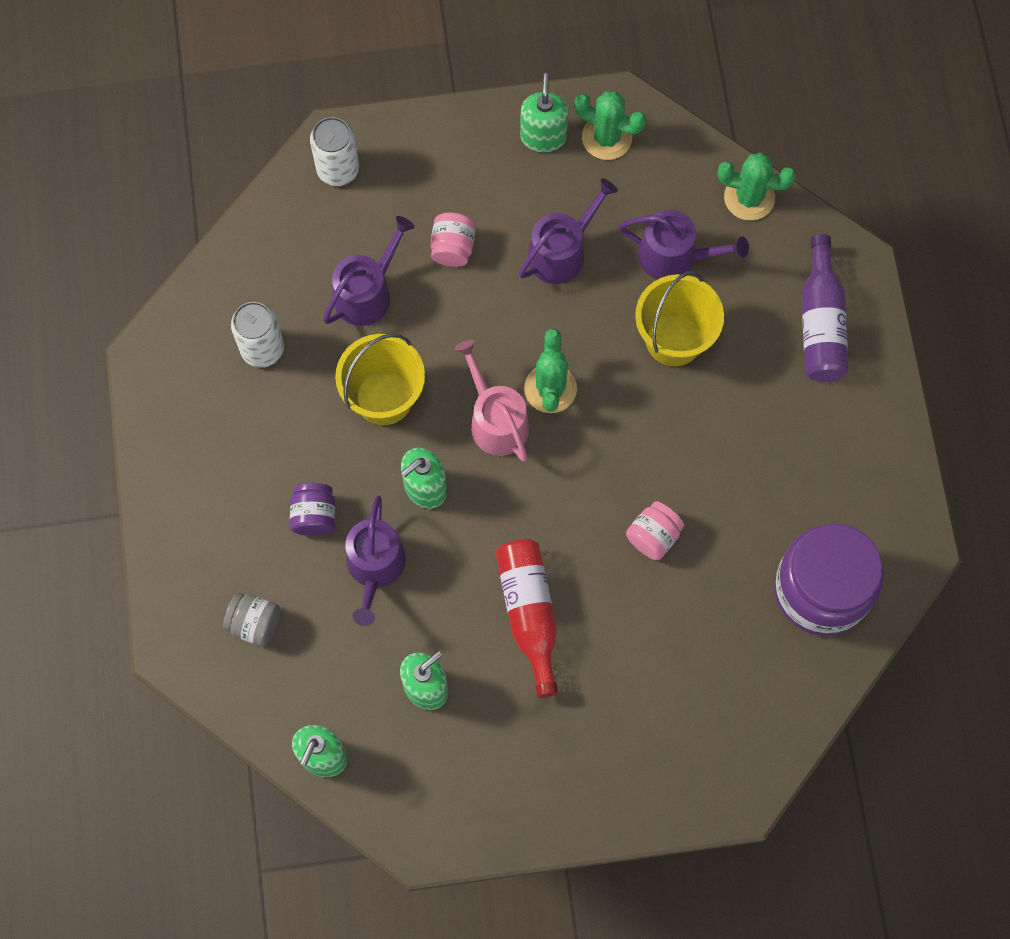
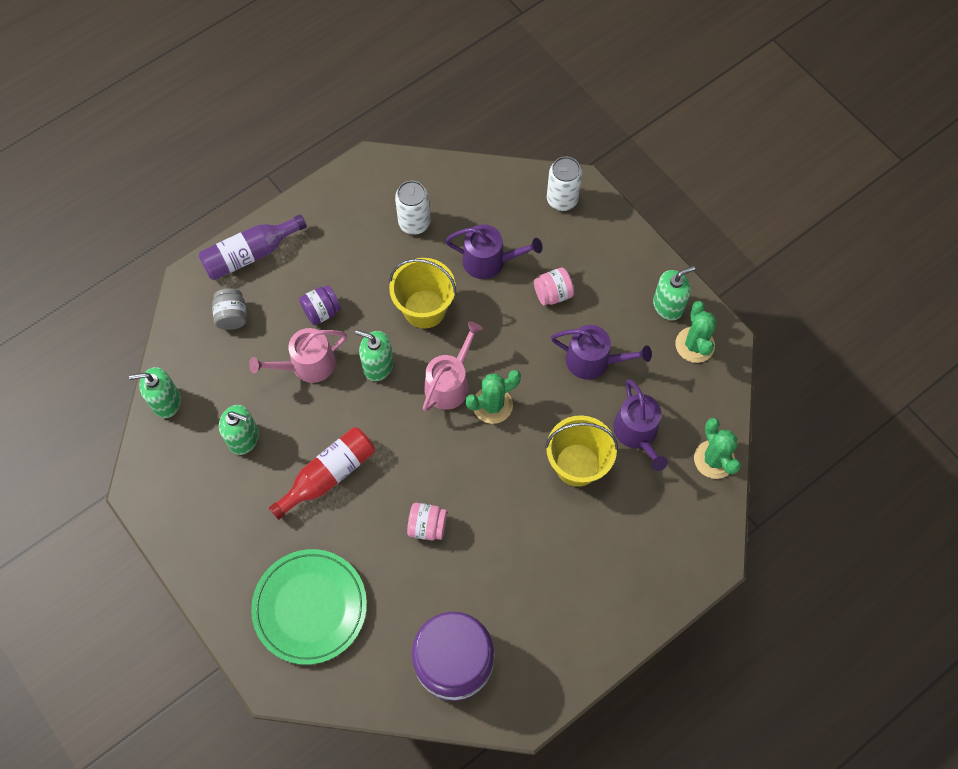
camera: 60 degrees right, 5 degrees down
(375, 567) = (307, 365): purple watering can -> pink watering can
(676, 713) = (310, 607): none -> green plate
(821, 323) = (652, 557): purple bottle -> purple bottle (250, 254)

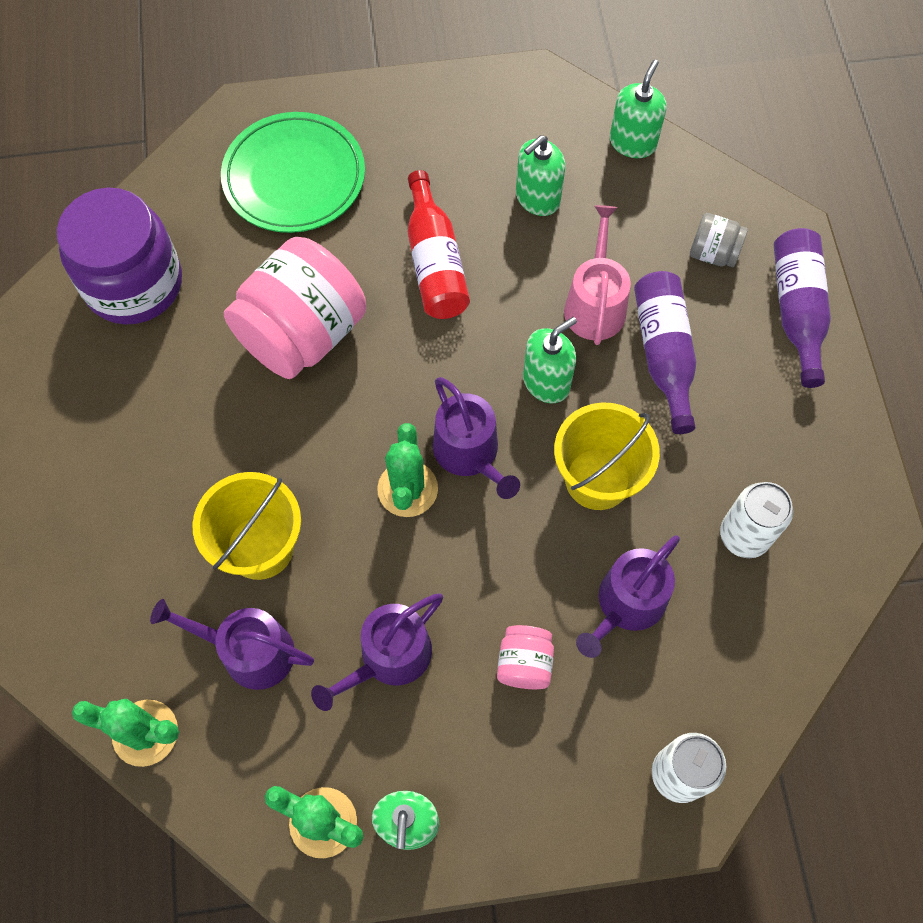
camera: 120 degrees right, 0 degrees up
(322, 311) = (663, 354): purple jar -> purple bottle
(427, 526) = (302, 334): pink jar -> pink jar, size x2.19
(450, 383) = (470, 453): pink watering can -> purple watering can

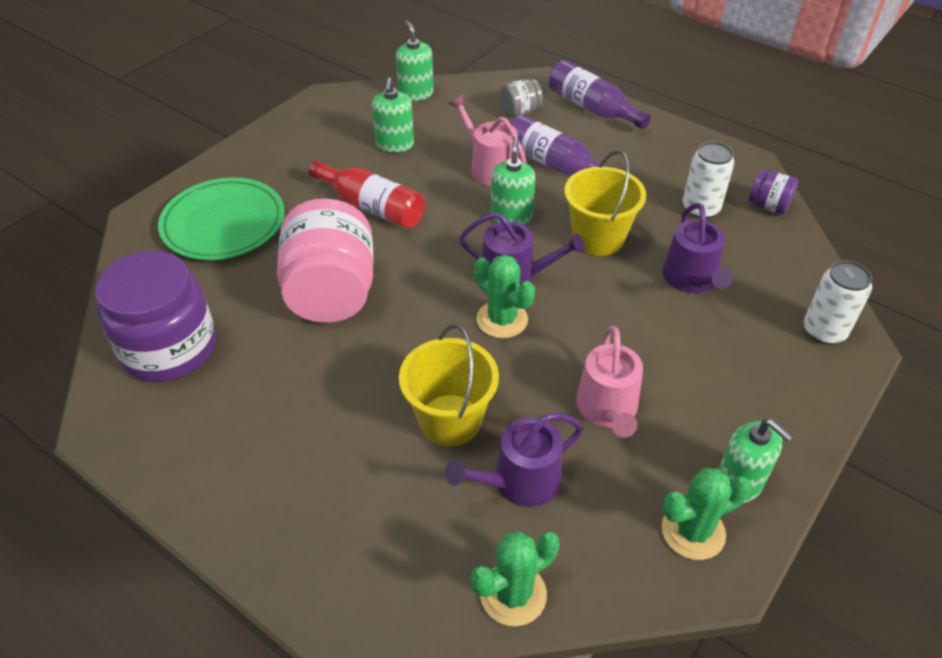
camera: 45 degrees left, 20 degrees down
(389, 657) = (607, 409): purple watering can -> pink watering can
(524, 663) = (682, 348): pink jar -> none
(821, 596) = (768, 206): none -> purple jar

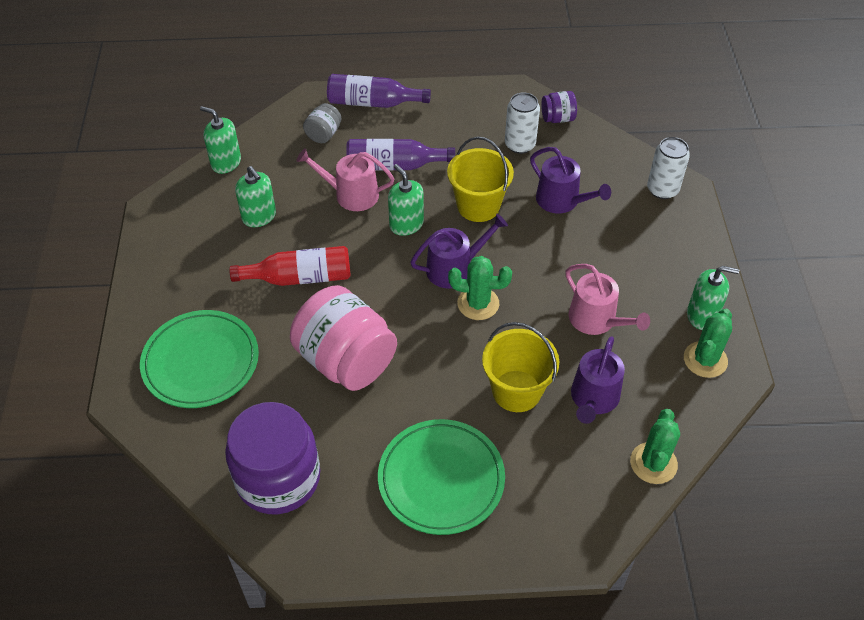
camera: 40 degrees left, 5 degrees up
(291, 448) = (441, 479): none -> green plate

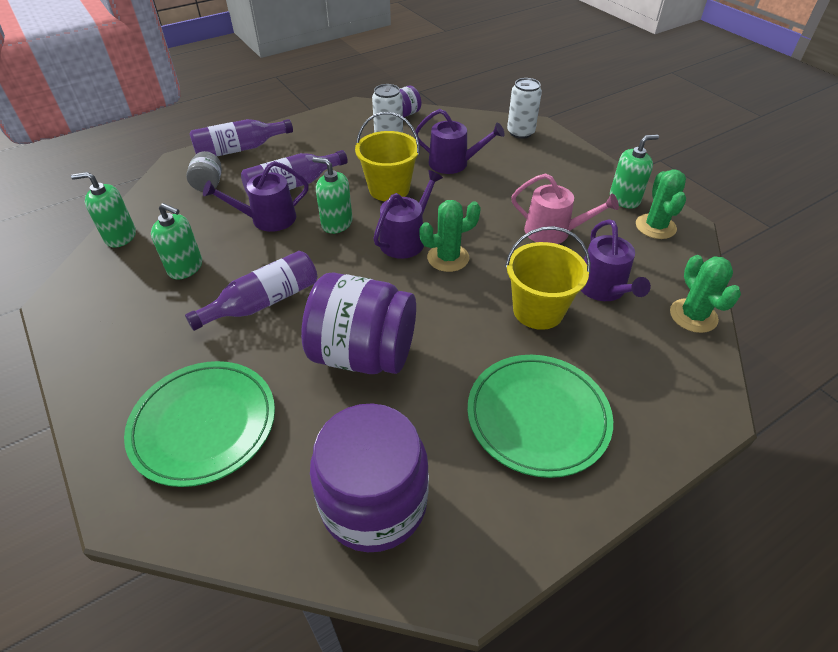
camera: 30 degrees left, 5 degrees down
(299, 277) = (263, 302): red bottle -> purple bottle
(346, 360) = (363, 354): pink jar -> purple jar
(351, 194) = (268, 219): pink watering can -> purple watering can

